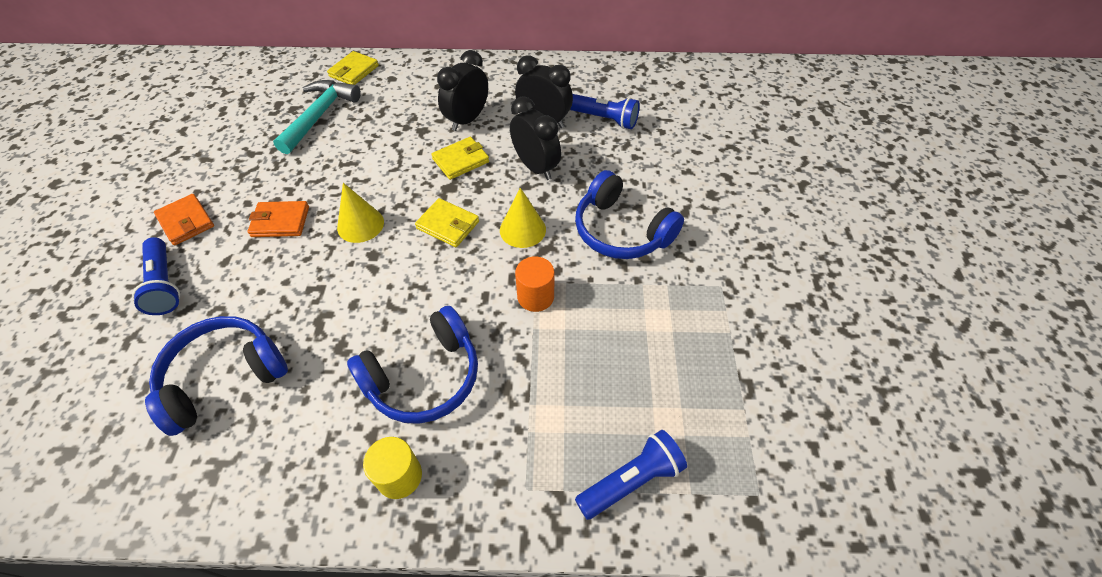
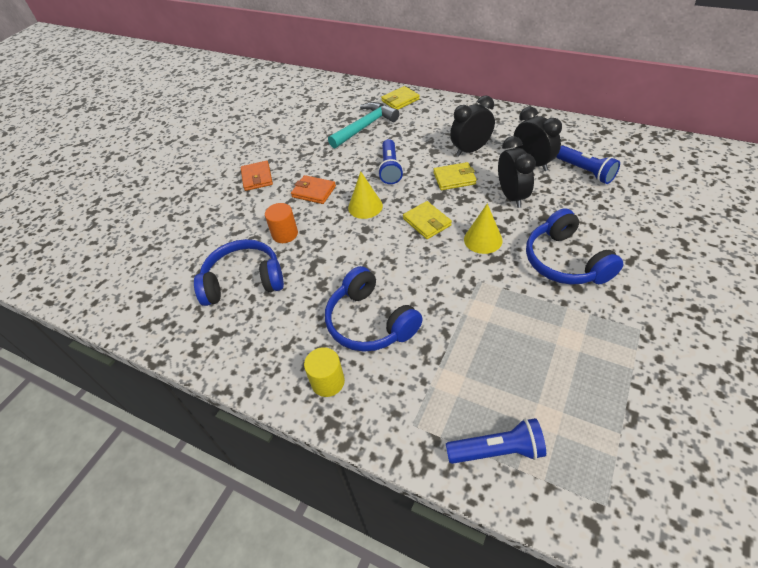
camera: 30 degrees right, 5 degrees down
(164, 285) = (231, 213): blue flashlight -> blue flashlight (390, 169)
(424, 377) = (369, 322): blue headphones -> blue headphones turned 60 degrees clockwise
(535, 296) = (474, 291): orange cylinder -> orange cylinder (285, 234)

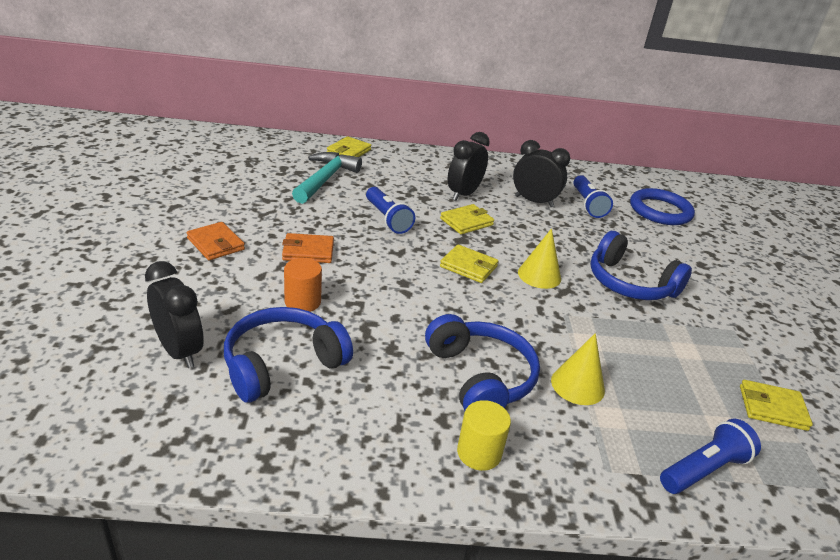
camera: 35 degrees left, 15 degrees down
(365, 206) = (386, 260): yellow cone -> yellow cone (577, 385)
(369, 322) = (480, 377): blue headphones -> blue headphones turned 135 degrees counterclockwise
(511, 196) = (537, 232): black clock -> black clock (179, 351)
(585, 171) = (588, 205): blue flashlight -> blue flashlight turned 60 degrees clockwise
(614, 416) = (772, 408): none -> yellow wallet
(663, 186) = (660, 211): none -> blue ring

